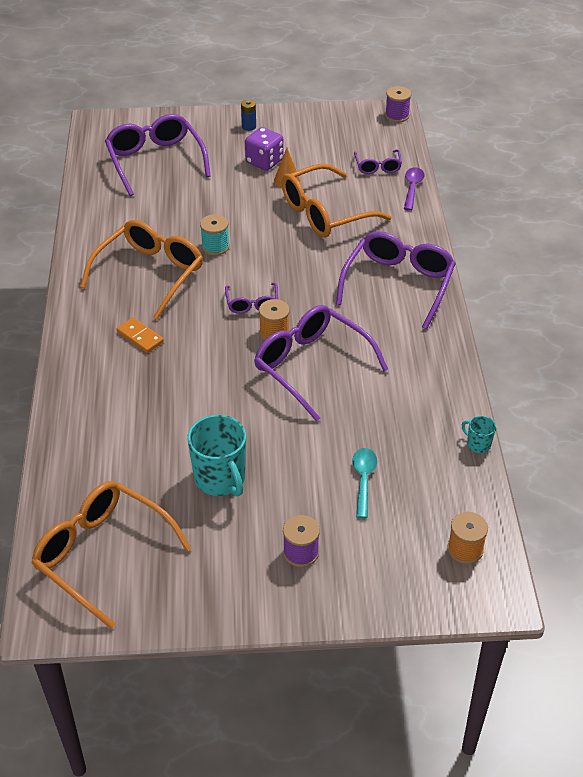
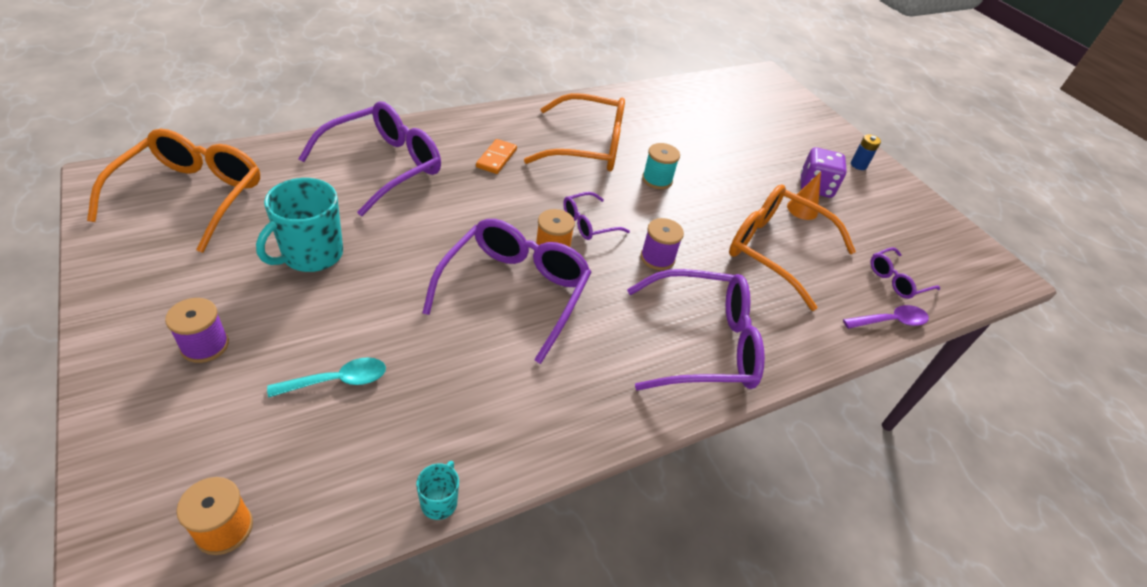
camera: 60 degrees right, 0 degrees up
(155, 161) = (747, 117): purple glasses -> purple glasses (383, 166)
(397, 115) = (1006, 279): purple spool -> purple spool (657, 258)

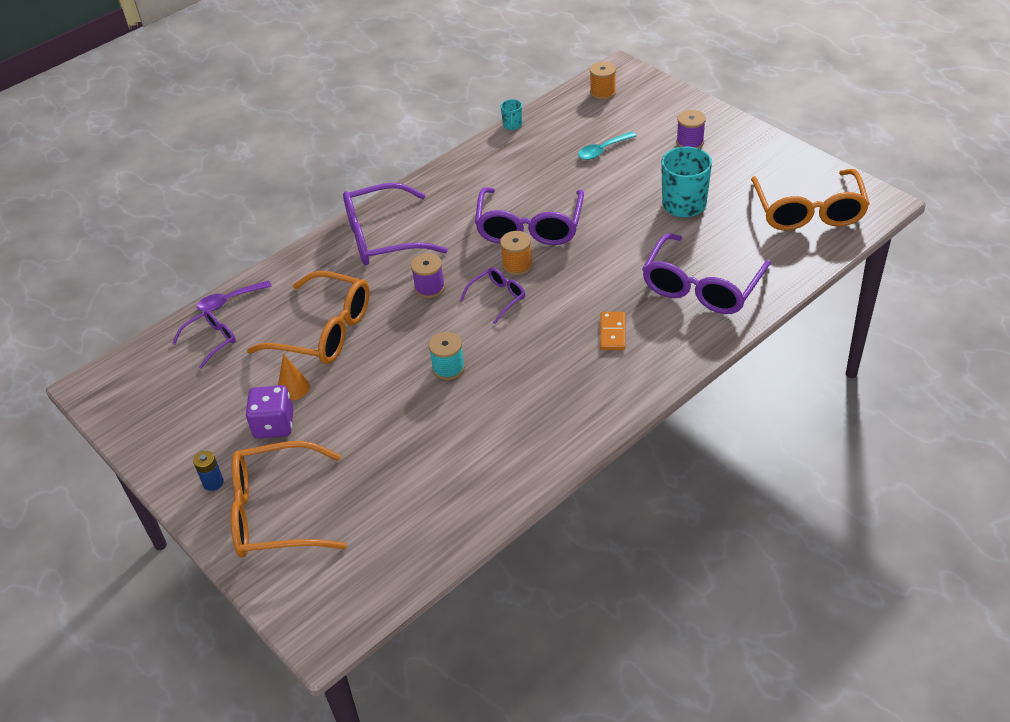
camera: 175 degrees right, 0 degrees up
(587, 146) = (534, 383): orange glasses -> orange glasses (277, 513)

